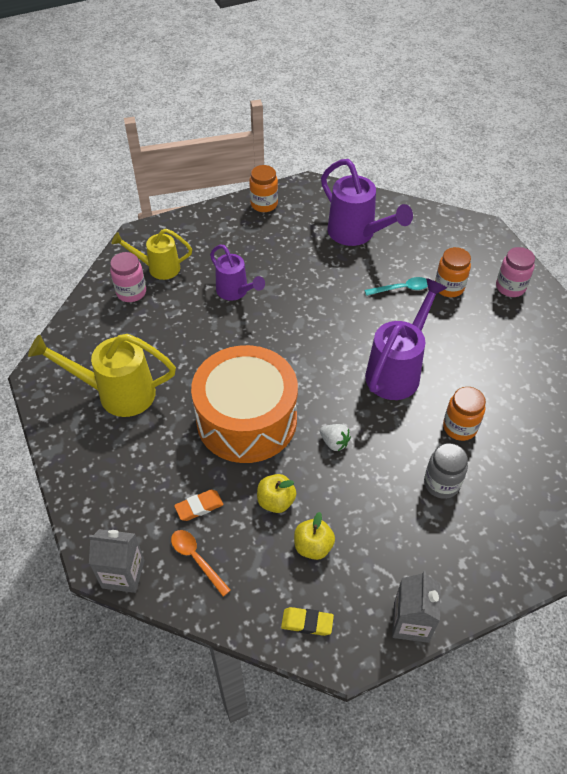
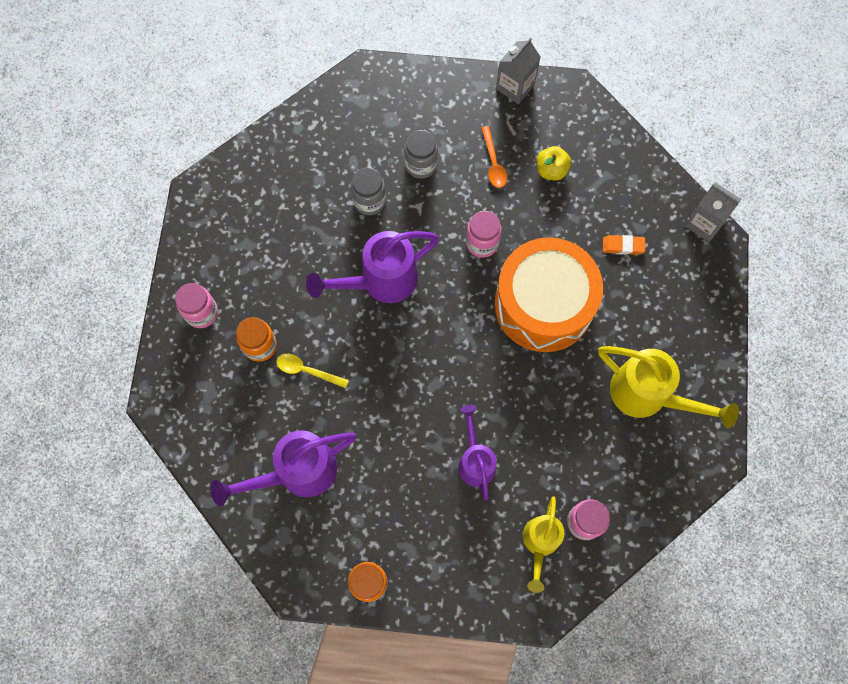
camera: 150 degrees left, 20 degrees up
(158, 268) = (540, 543): yellow watering can -> yellow watering can turned 75 degrees clockwise
(196, 559) = (644, 206): orange spoon -> orange spoon (493, 163)
(276, 501) = (559, 219): yellow apple -> none
(307, 622) = (586, 122): yellow eraser -> none
(334, 442) = (482, 243): white strawberry -> pink jar
(356, 234) = (297, 472): purple watering can -> purple watering can turned 105 degrees counterclockwise
(401, 289) = (307, 370): turquoise spoon -> yellow spoon
(459, 427) = (369, 201): orange jar -> grey jar

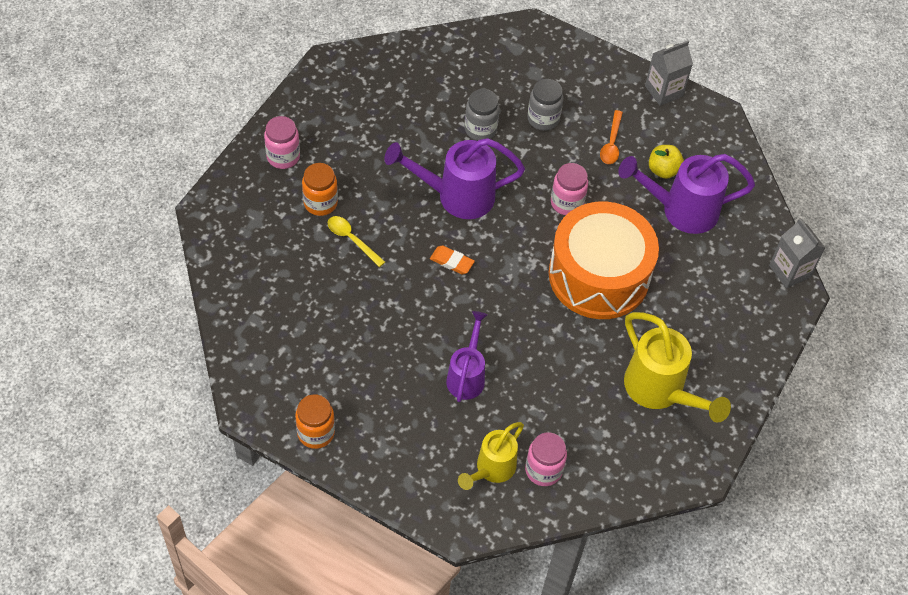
camera: 20 degrees right, 15 degrees down
(297, 472) = (299, 316): purple watering can -> purple watering can (681, 210)
(623, 246) = (700, 258): orange eraser -> orange eraser (451, 262)

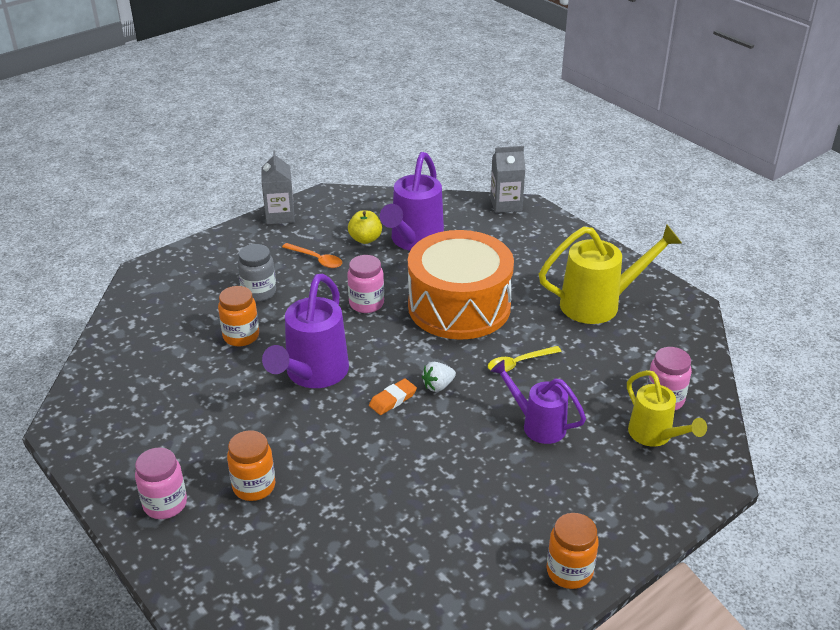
camera: 65 degrees left, 20 degrees down
(352, 239) = (320, 472): yellow spoon -> yellow spoon (518, 363)
(480, 129) = (241, 336): grey jar -> orange jar
(483, 289) = (438, 386): none -> white strawberry

